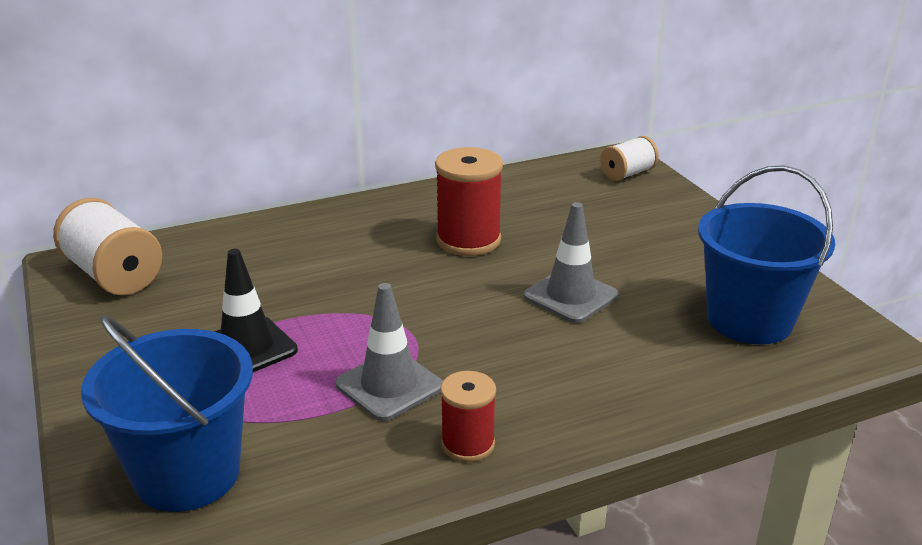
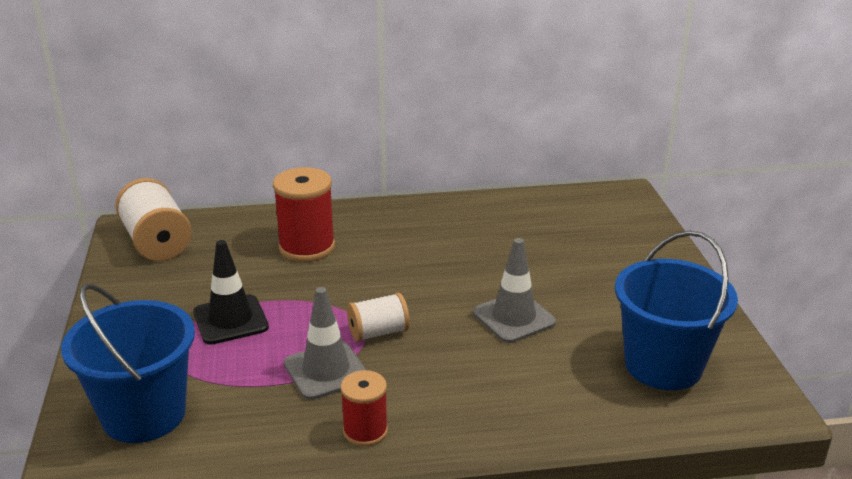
camera: 15 degrees right, 0 degrees up
(468, 240) = (450, 254): red spool -> red spool (307, 247)
(627, 174) = (623, 210): white spool -> white spool (378, 332)

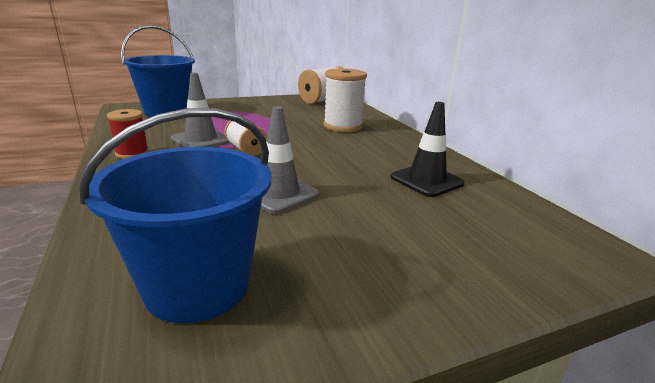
camera: 75 degrees right, 5 degrees down
(230, 320) = (253, 118): black traffic cone -> black traffic cone (426, 180)
(307, 247) = (343, 126): red spool -> white spool

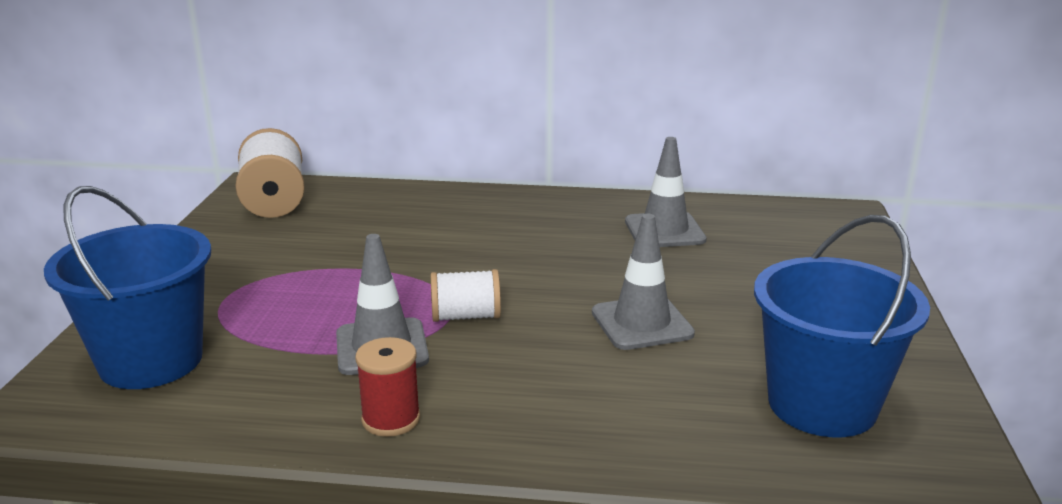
camera: 60 degrees left, 0 degrees up
(343, 126) = (431, 223): white spool -> none
(426, 180) = (664, 231): black traffic cone -> grey traffic cone

